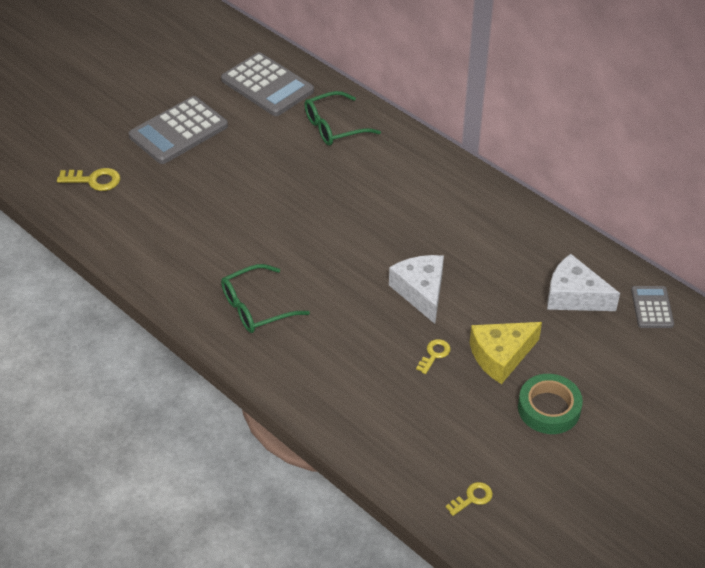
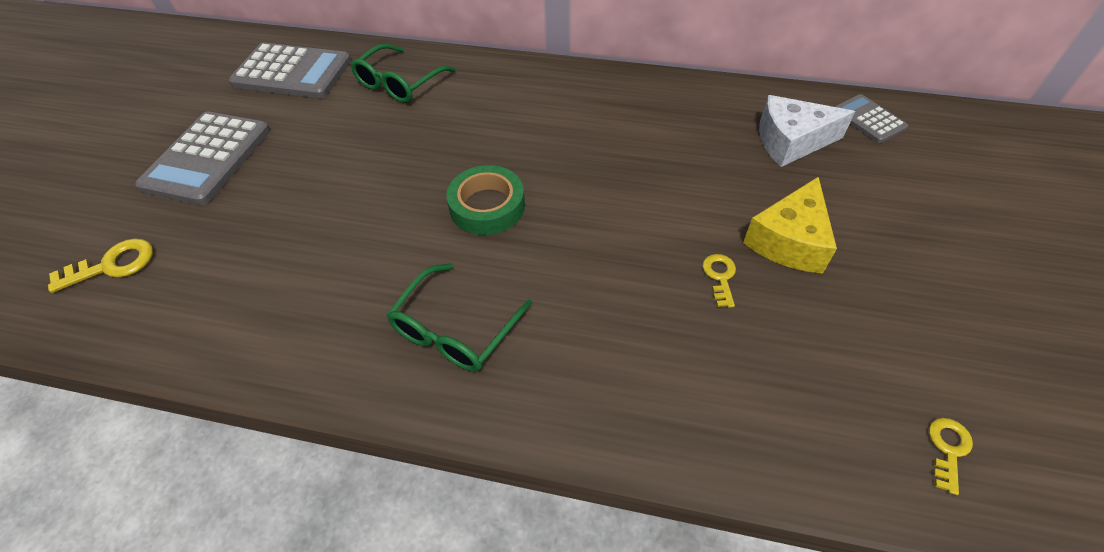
camera: 30 degrees left, 5 degrees up
(421, 292) = (638, 211): white cheese -> none
(549, 408) = (897, 274): green tape -> green tape (487, 206)

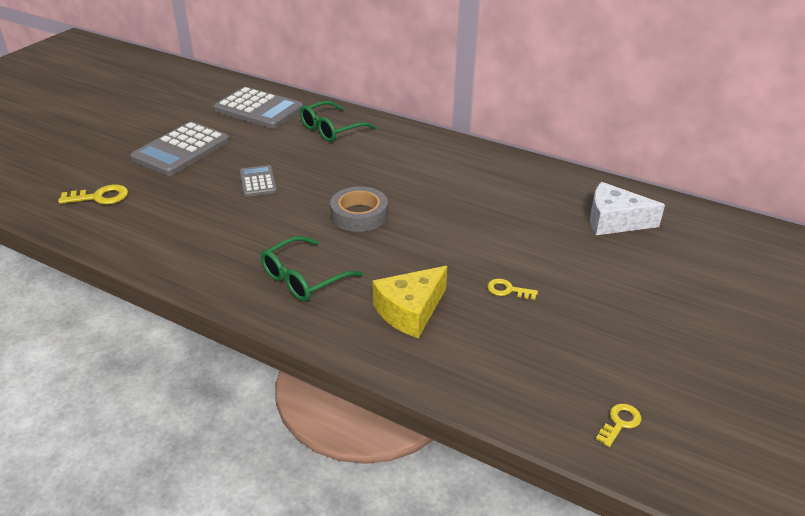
camera: 15 degrees right, 15 degrees down
(487, 206) = (359, 214): green tape -> grey tape
(720, 277) = (507, 290): yellow key -> yellow key turned 90 degrees counterclockwise
(789, 240) = (574, 280): yellow cheese -> yellow cheese (410, 311)
(868, 119) = (689, 219): grey calculator -> grey calculator (258, 182)

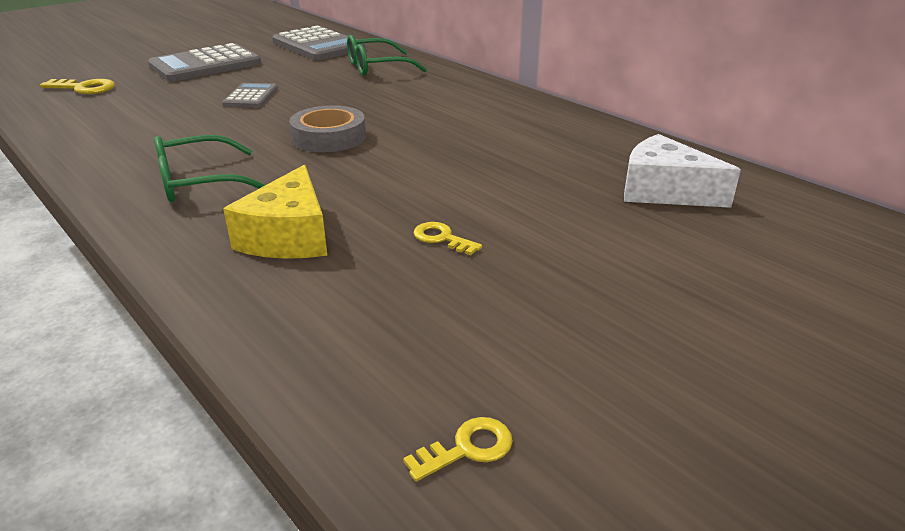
camera: 20 degrees right, 5 degrees down
(410, 311) = (288, 236): yellow cheese -> yellow cheese turned 60 degrees counterclockwise

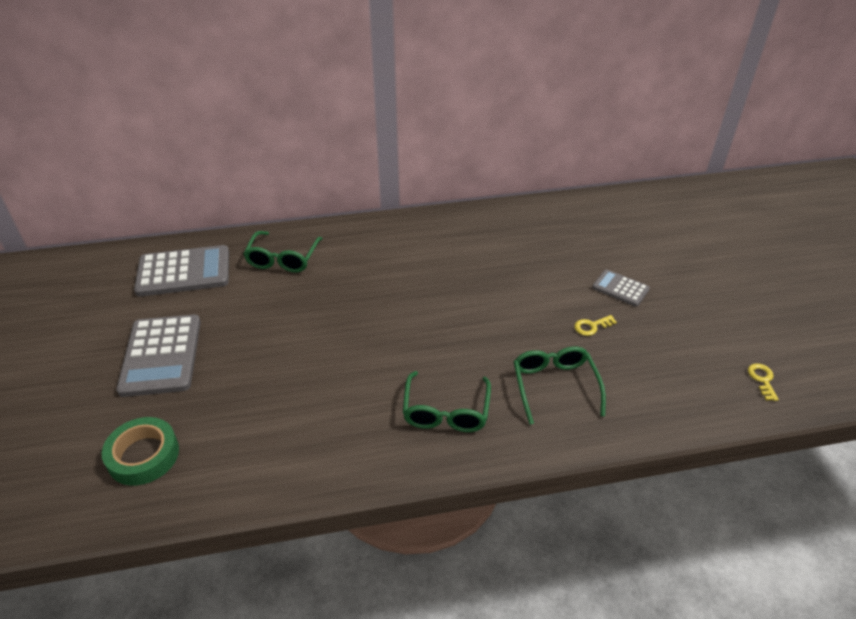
camera: 60 degrees left, 10 degrees up
(84, 88) = (143, 455): yellow key -> green tape
(251, 96) = (285, 346): grey calculator -> grey calculator (620, 288)
(288, 236) = (554, 386): yellow cheese -> green glasses
(329, 137) = (413, 327): grey tape -> none
(664, 191) = (585, 231): white cheese -> none

